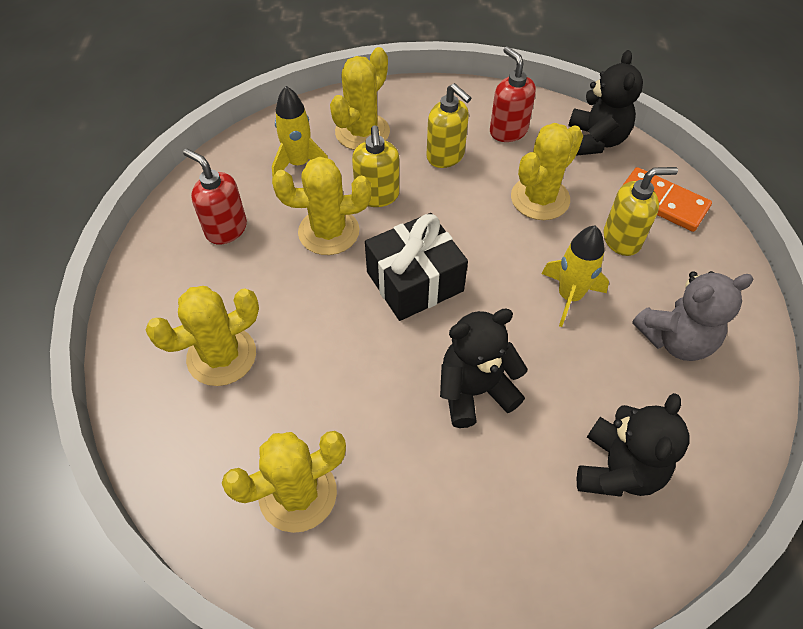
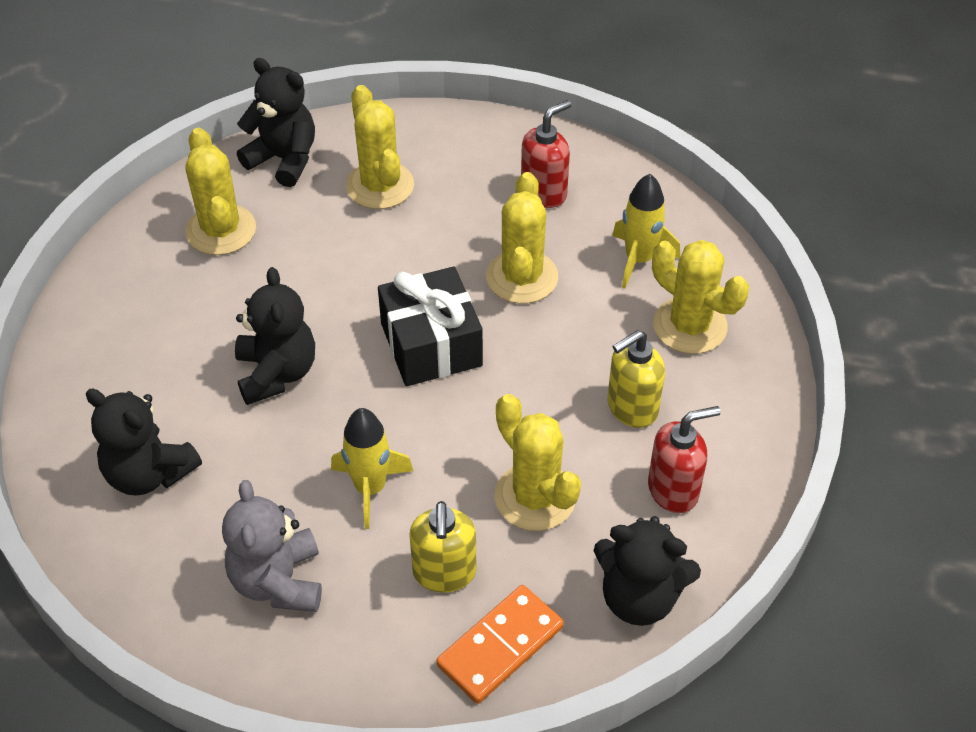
camera: 100 degrees right, 5 degrees down
(183, 456) = (284, 159): none -> black teddy bear
(377, 196) = (571, 327): yellow soap dispenser -> none

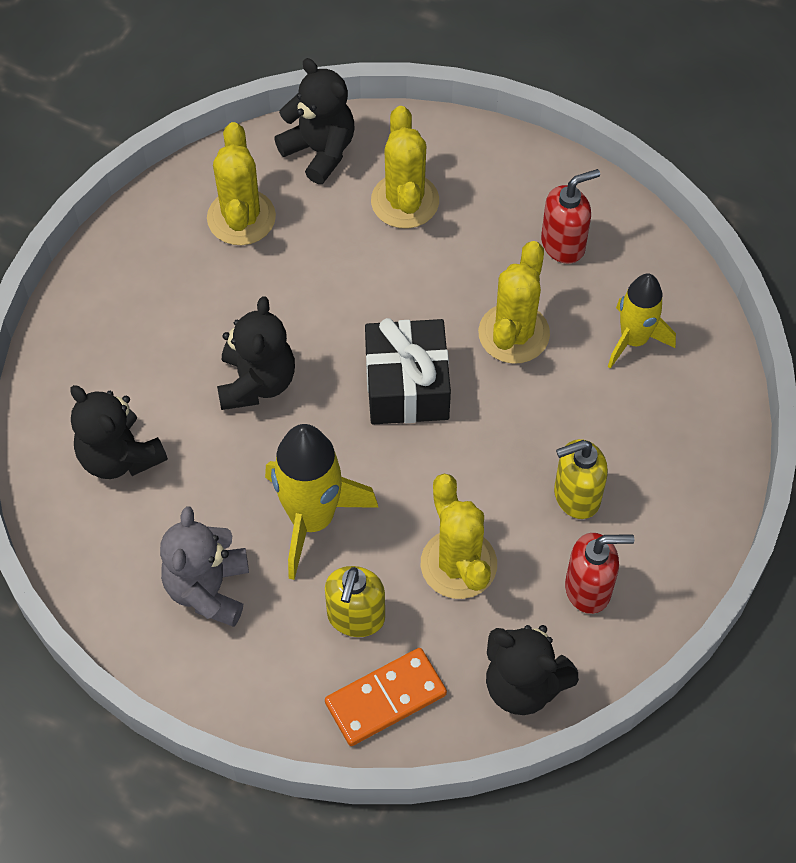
camera: 15 degrees right, 10 degrees up
(370, 488) = (312, 519): yellow rocket -> yellow rocket, size x1.53
(690, 326) = (660, 423): yellow cactus -> none

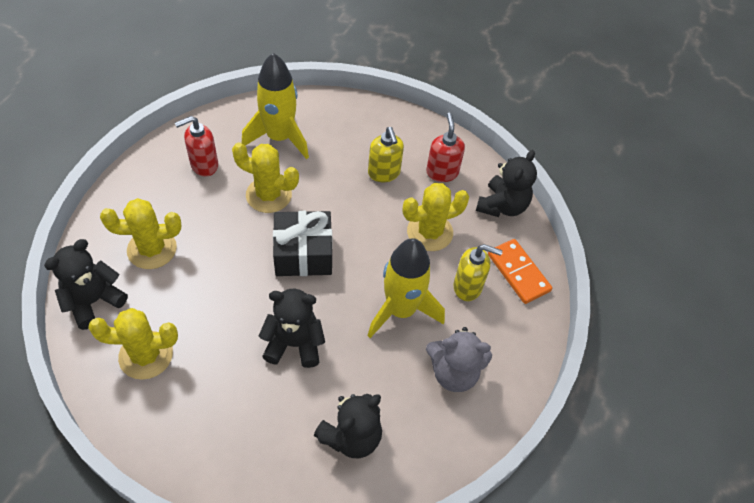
camera: 95 degrees left, 5 degrees down
(563, 244) = (204, 165): red soap dispenser -> red soap dispenser turned 90 degrees counterclockwise
(634, 340) = (279, 137): yellow rocket -> yellow rocket, size x1.53

